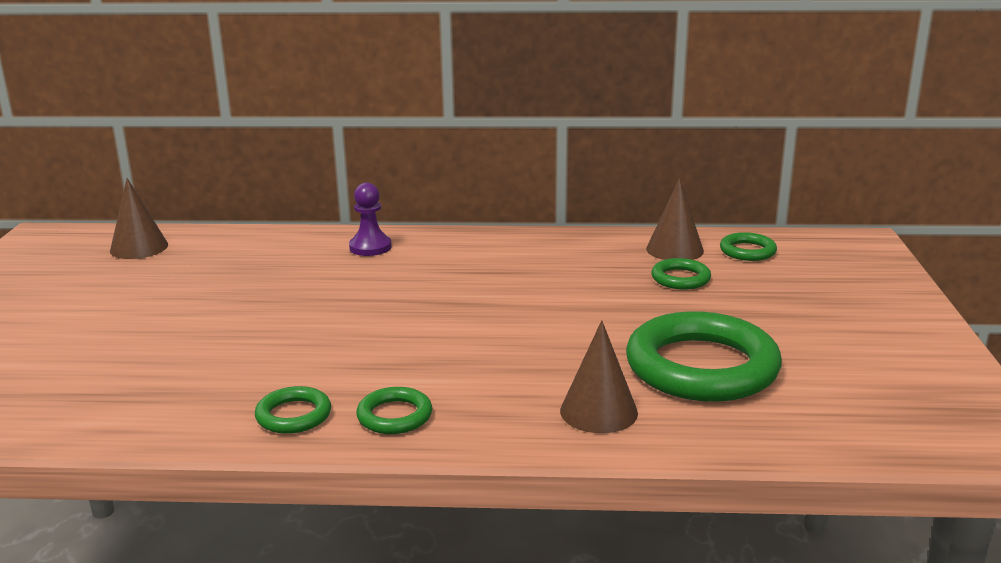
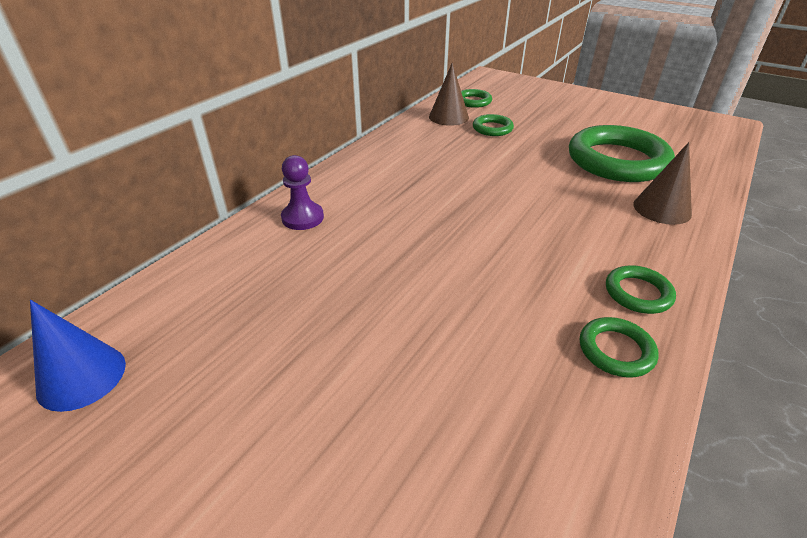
camera: 60 degrees left, 15 degrees up
(139, 247) = (81, 377): brown cone -> blue cone

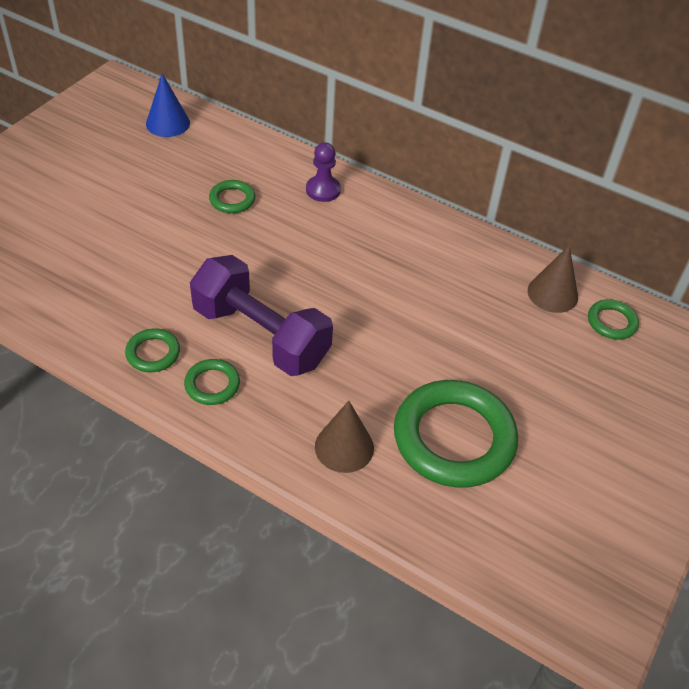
camera: 85 degrees right, 10 degrees up
(492, 128) = (526, 331): green ring -> green ring (232, 199)
(548, 259) = (261, 336): none -> purple dumbbell

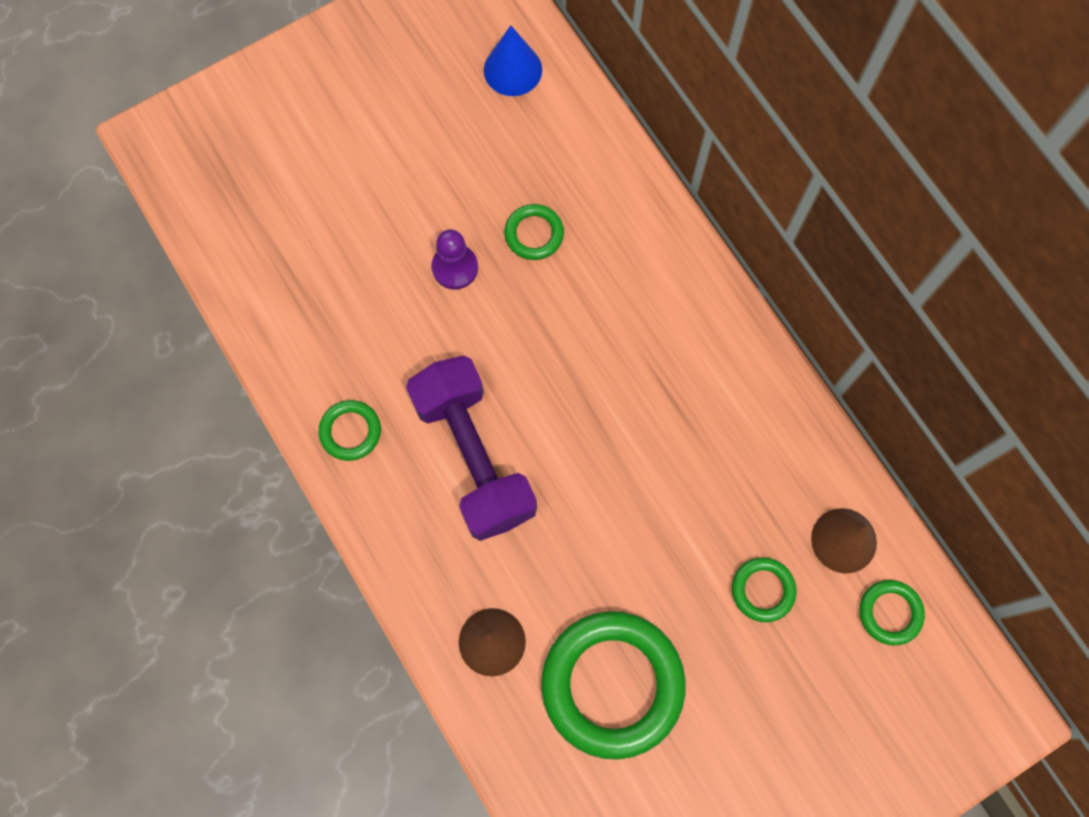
camera: 30 degrees right, 25 degrees up
(212, 384) = (393, 501): green ring -> green ring (763, 590)
(323, 190) = (651, 261): purple pawn -> purple pawn (455, 267)

